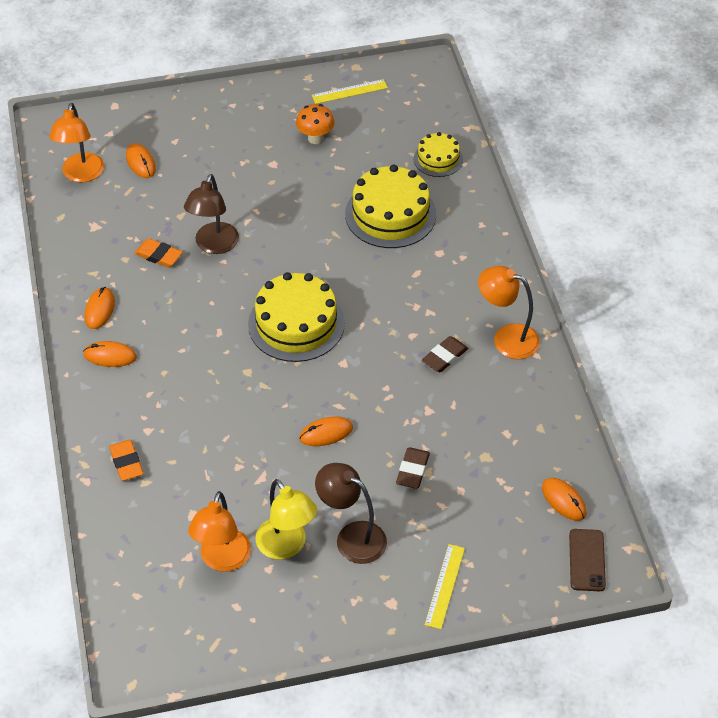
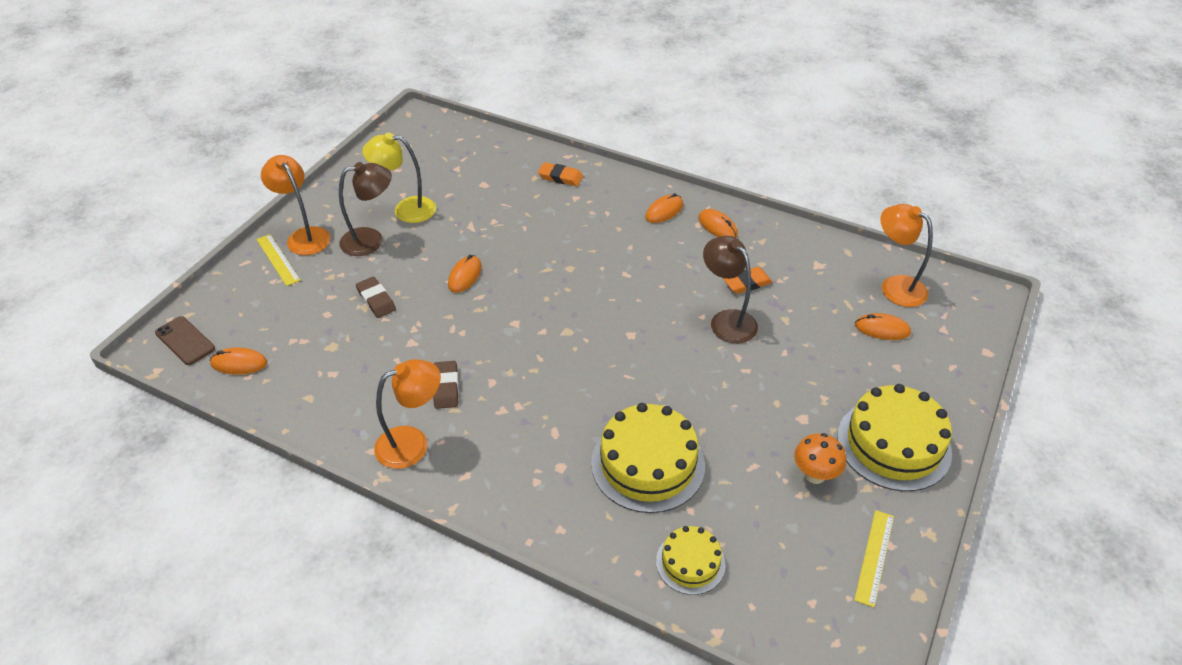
camera: 130 degrees right, 5 degrees down
(222, 560) = (435, 180): orange lamp -> orange lamp (304, 236)
(296, 324) = (585, 320): yellow cake -> yellow cake (893, 444)

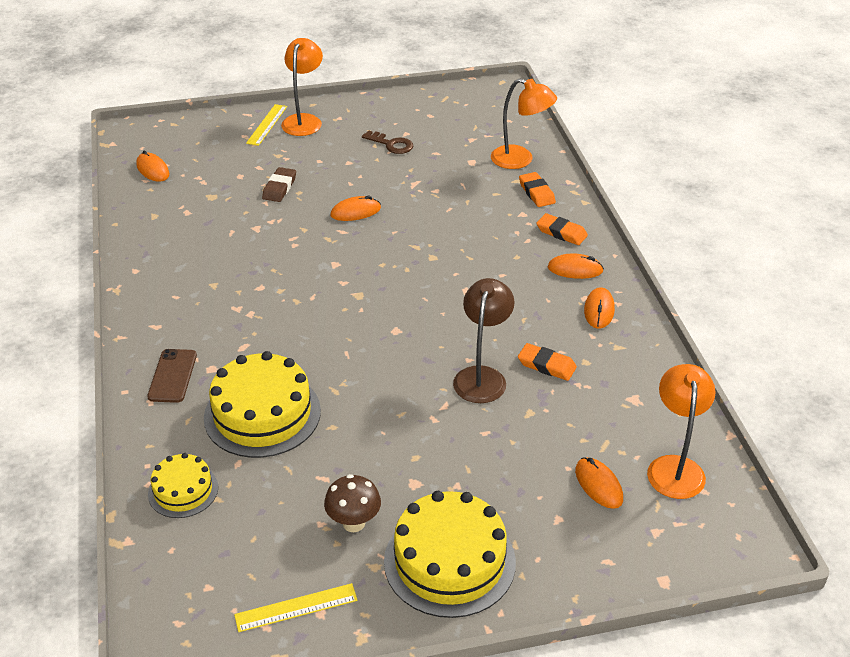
camera: 50 degrees right, 5 degrees down
(185, 341) = (149, 137): brown phone -> brown phone (172, 376)
(371, 240) = (337, 149): brown lamp -> none
(406, 209) = (391, 144): yellow lamp -> brown key
(412, 443) = (160, 284): orange lamp -> orange lamp (520, 160)
(446, 387) = (230, 269): brown eraser -> none
(618, 193) = (561, 232): none -> orange eraser
(815, 475) = (353, 523): orange mushroom -> brown mushroom

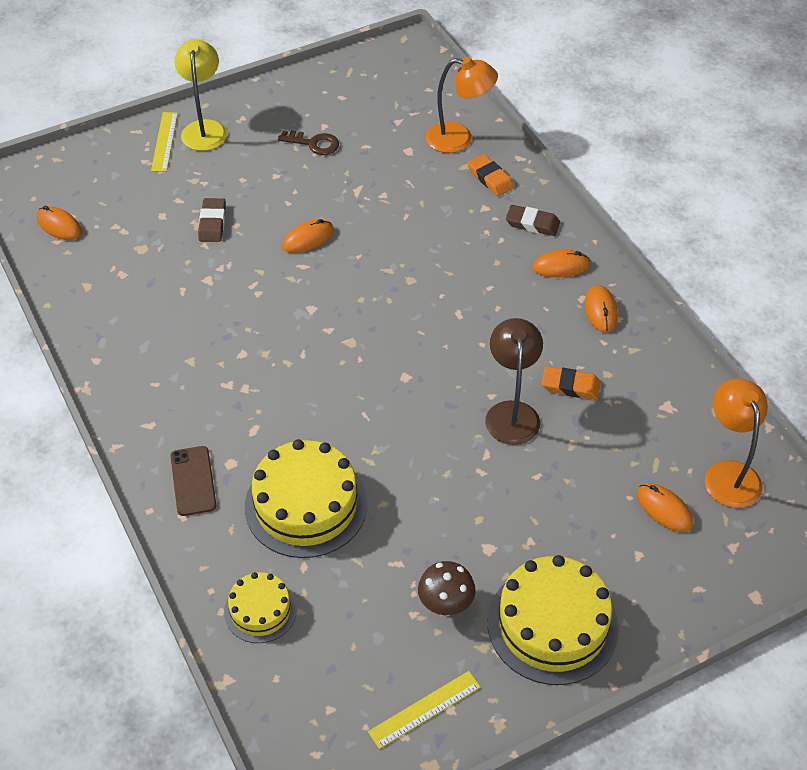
camera: 15 degrees left, 10 degrees up
(304, 120) = (204, 128): orange lamp -> yellow lamp
(561, 232) = (532, 223): orange eraser -> brown eraser

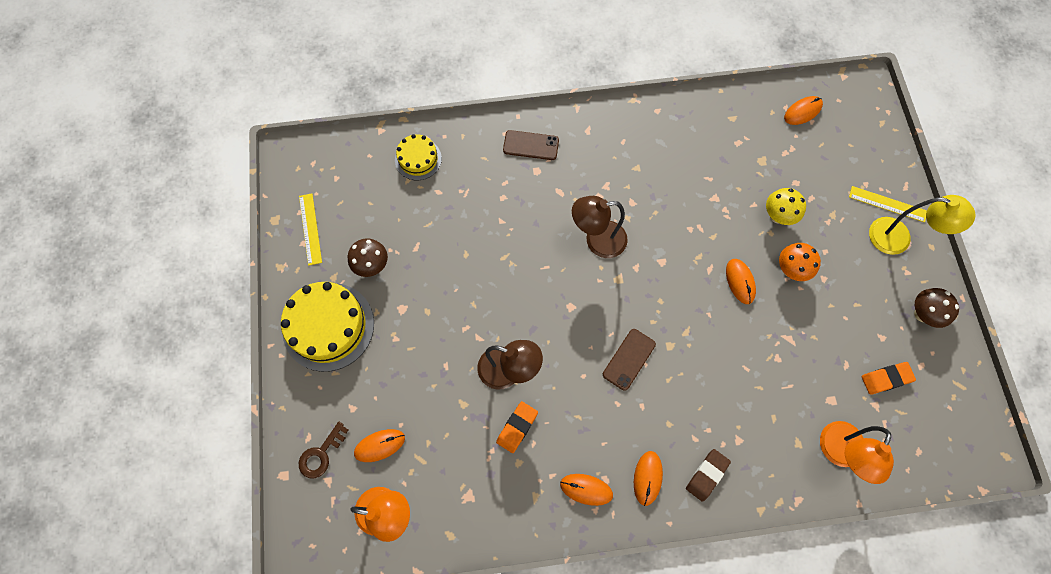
camera: 110 degrees right, 20 degrees up
(212, 223) = (777, 216): brown eraser -> yellow mushroom
(276, 202) = (790, 270): none -> orange mushroom
(286, 103) = (922, 314): none -> brown mushroom
(306, 505) = (484, 206): yellow cake -> none
(308, 374) = (597, 240): none -> brown lamp
(314, 143) = (859, 321): brown key -> brown key (321, 454)
(443, 310) = (629, 359): none -> brown phone
(490, 178) = (776, 461): orange eraser -> orange eraser (886, 379)

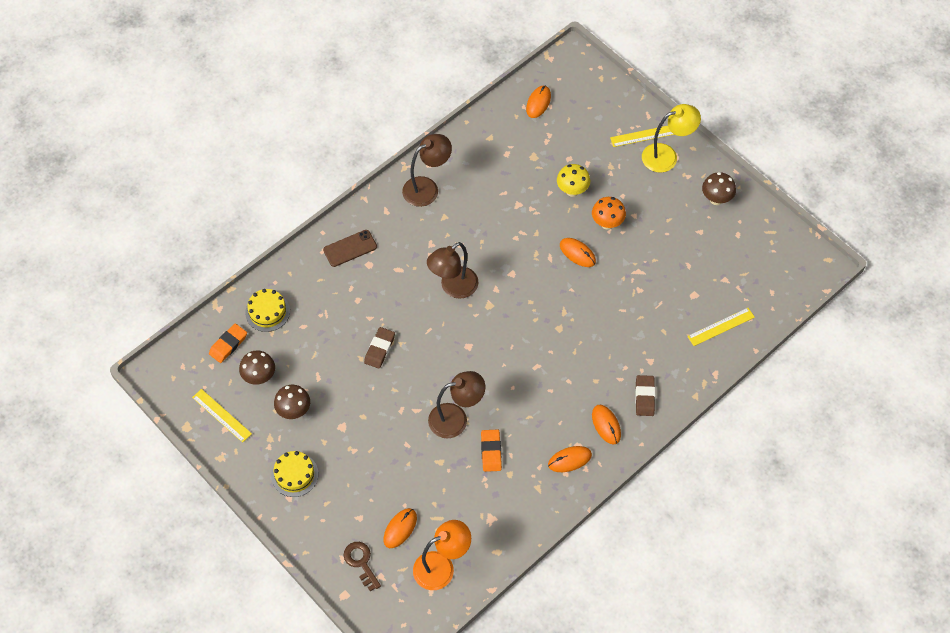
camera: 35 degrees left, 10 degrees down
(321, 454) = (361, 562): brown key -> brown key turned 150 degrees clockwise
(328, 326) = (294, 475): yellow cake -> yellow cake, size x0.56
(367, 214) = (259, 377): none -> brown mushroom
(488, 256) = (379, 349): none -> brown eraser
(629, 359) = (536, 355): brown phone -> none
(640, 131) = (427, 188): none -> brown lamp
(838, 453) = (721, 326): orange lamp -> yellow ruler
(886, 379) = (720, 258): orange eraser -> orange eraser (228, 345)

